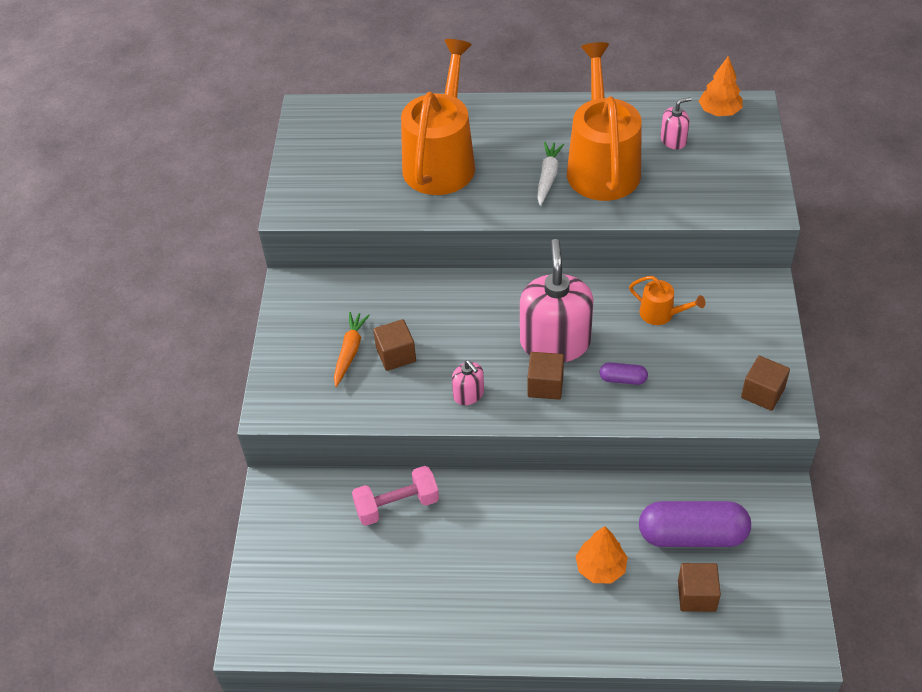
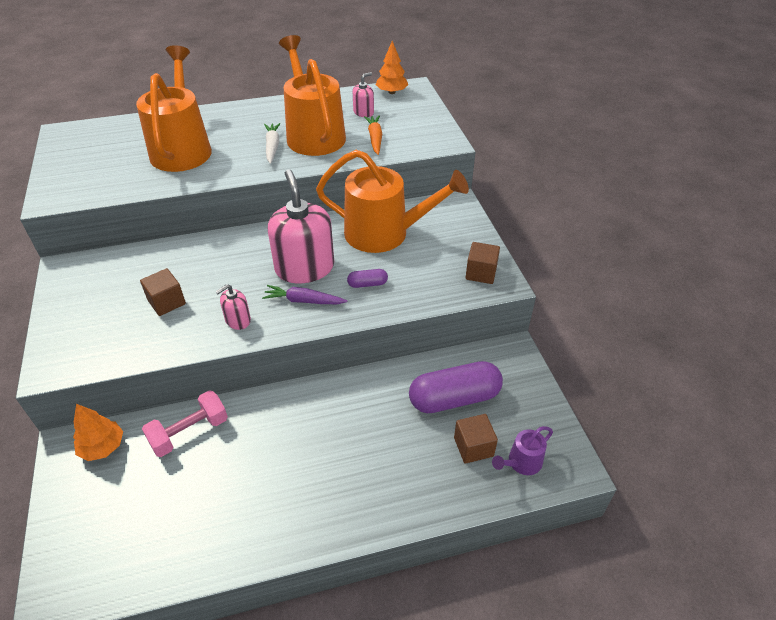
camera: 20 degrees left, 5 degrees down
(350, 352) = (123, 307): orange carrot -> orange carrot (375, 138)
(468, 394) = (238, 320): pink soap dispenser -> pink soap dispenser turned 105 degrees clockwise
(545, 385) = (304, 301): brown cube -> purple carrot
(600, 568) = (385, 443): orange tree -> orange tree (102, 447)
(661, 314) = (385, 233): orange watering can -> orange watering can, size x2.29
(745, 626) = (521, 462): none -> purple watering can

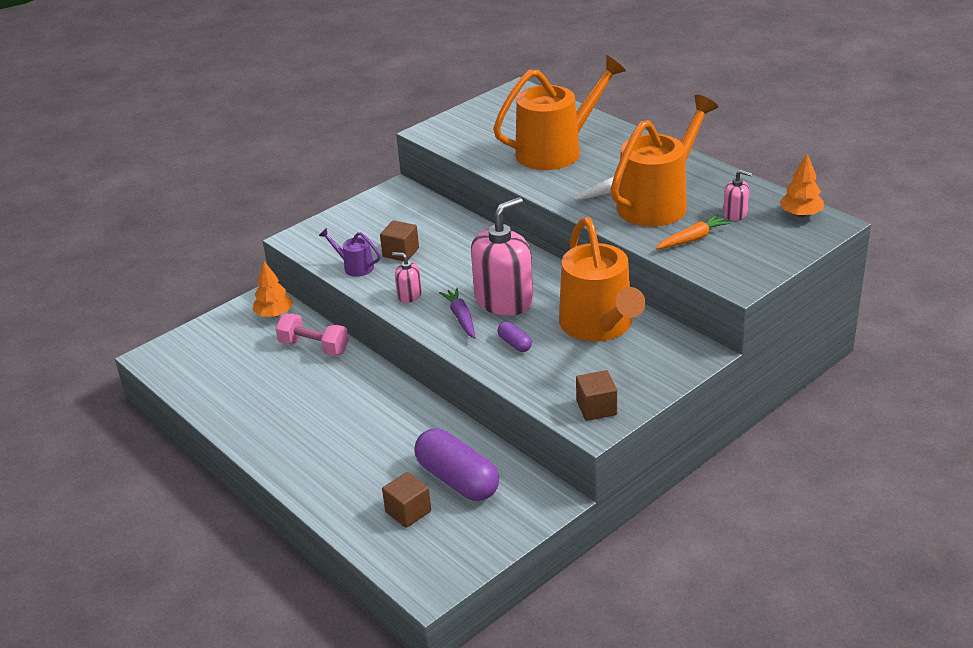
camera: 65 degrees right, 10 degrees down
(521, 462) = (411, 549): purple watering can -> purple watering can (355, 267)

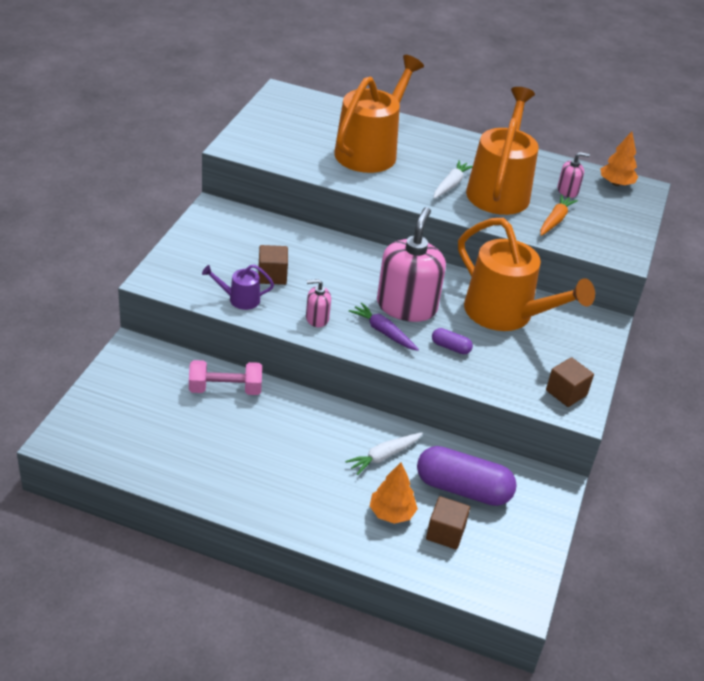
camera: 35 degrees left, 5 degrees up
(274, 314) = (156, 363): orange tree -> orange tree (391, 513)
(407, 433) = (384, 456): none -> white carrot

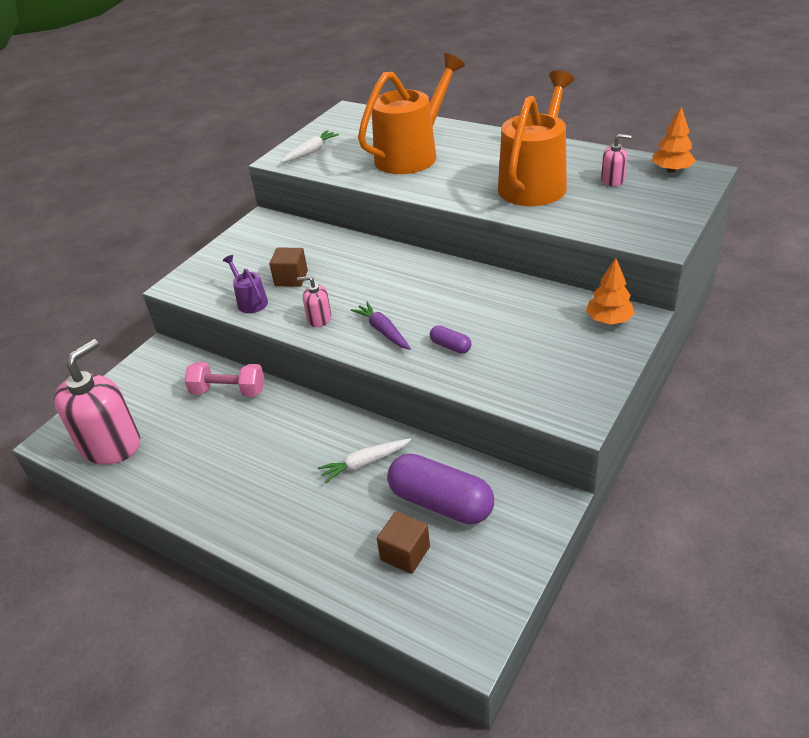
camera: 20 degrees right, 0 degrees up
(240, 299) = (250, 301): purple watering can -> purple watering can turned 45 degrees clockwise
(391, 513) = (352, 527): orange tree -> orange tree (609, 320)
(406, 306) = (417, 305): pink soap dispenser -> pink soap dispenser (110, 444)
(451, 185) = (484, 181): white carrot -> white carrot (311, 152)
(505, 314) = (524, 311): orange watering can -> none
(555, 220) = (589, 209): orange carrot -> none
(566, 393) = (569, 396): brown cube -> none

